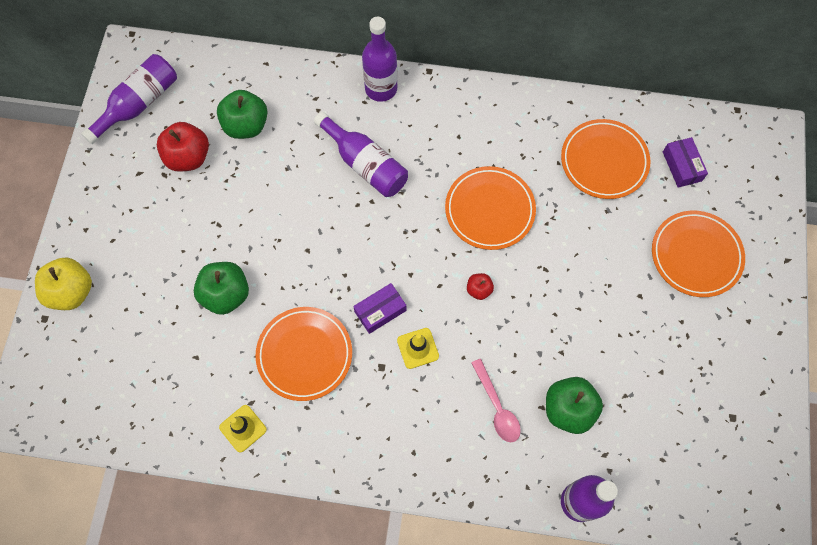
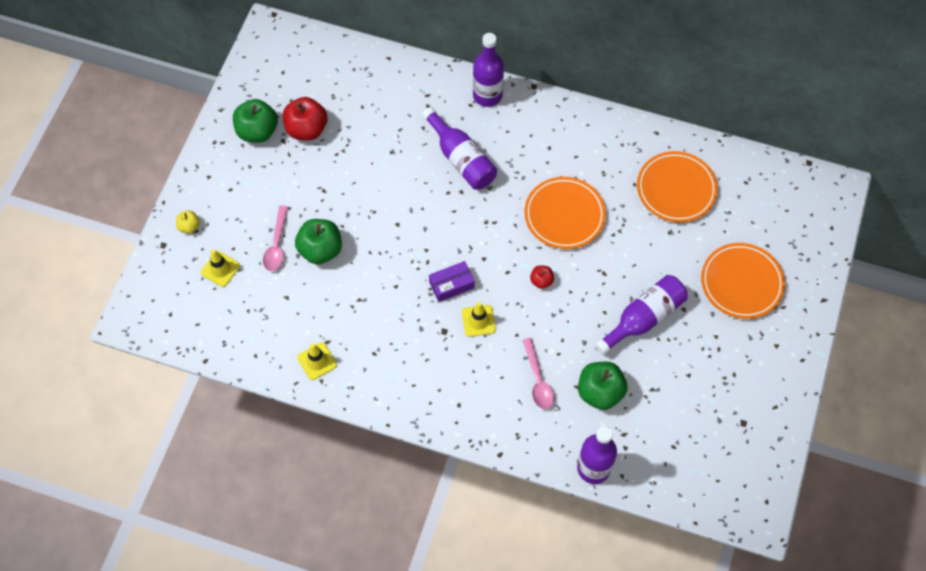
camera: 10 degrees right, 5 degrees down
(71, 292) = (189, 226): yellow apple -> yellow apple, size x0.51
(114, 336) = (220, 269): none -> yellow traffic cone
(138, 104) = (270, 77): purple bottle -> purple bottle (643, 318)
(175, 297) = (276, 245): none -> pink spoon
(246, 125) = (362, 109): green apple -> green apple (257, 131)
(304, 354) = (380, 310): orange plate -> none
(682, 166) = (746, 204): purple box -> none

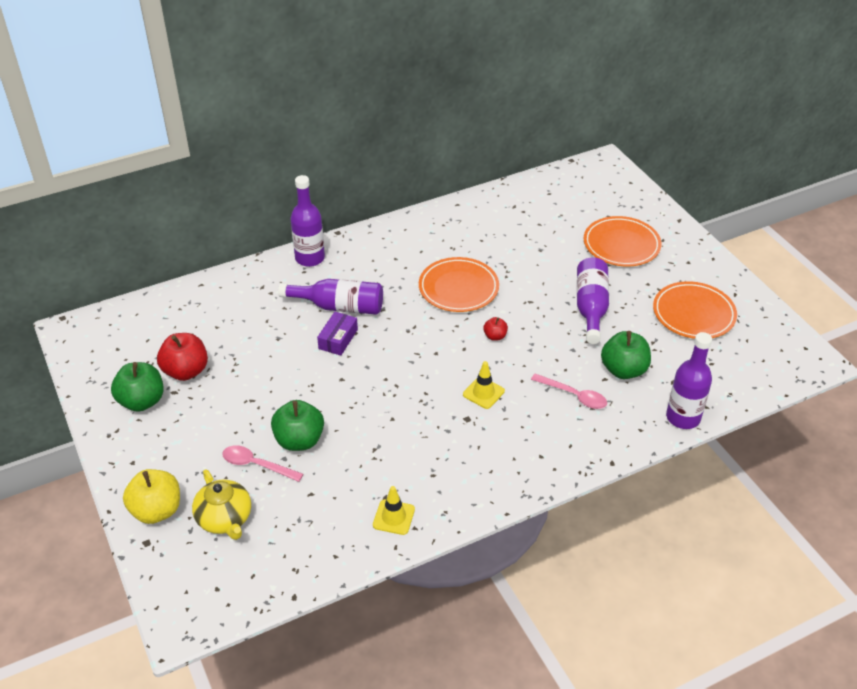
camera: 45 degrees left, 20 degrees down
(189, 226) = (157, 510): yellow apple -> yellow apple, size x1.96
(220, 269) = (225, 519): yellow traffic cone -> yellow teapot
(276, 245) = (256, 465): pink spoon -> pink spoon turned 150 degrees clockwise
(451, 285) = (434, 386): purple box -> purple box (338, 339)
(676, 189) = (512, 225): orange plate -> orange plate (693, 314)

